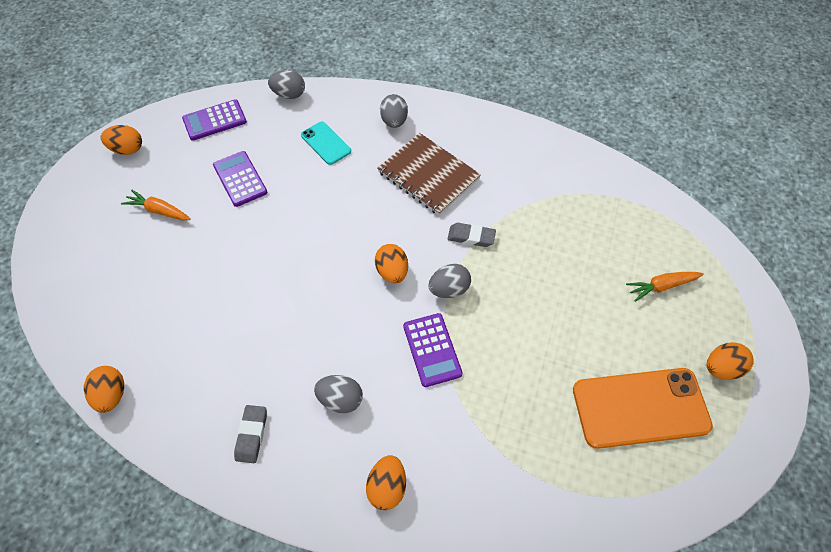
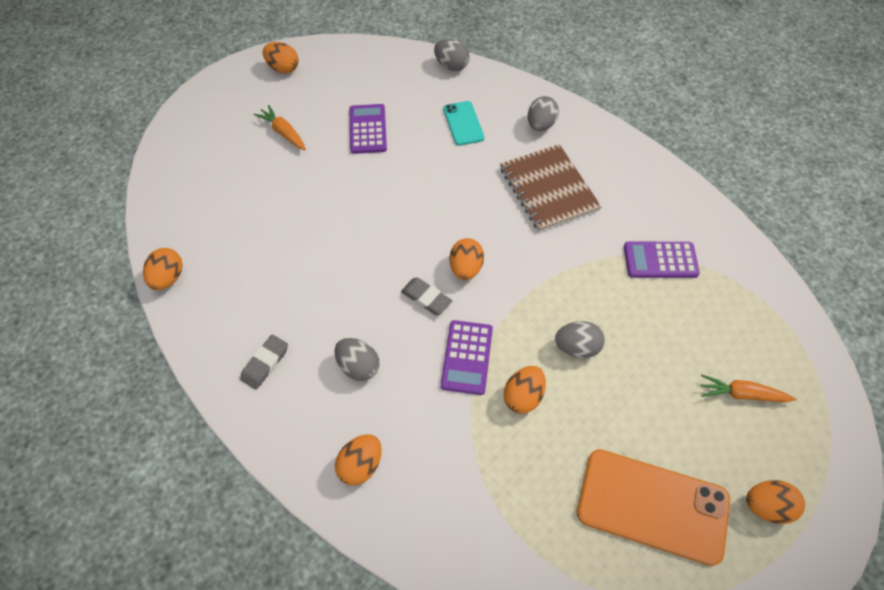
camera: 25 degrees right, 0 degrees up
(214, 120) = (371, 68): purple calculator -> purple calculator (660, 260)
(449, 289) = (513, 307): grey egg -> grey egg (577, 347)
(471, 237) = (561, 265): grey eraser -> grey eraser (426, 298)
(495, 363) = (523, 396): none -> orange egg

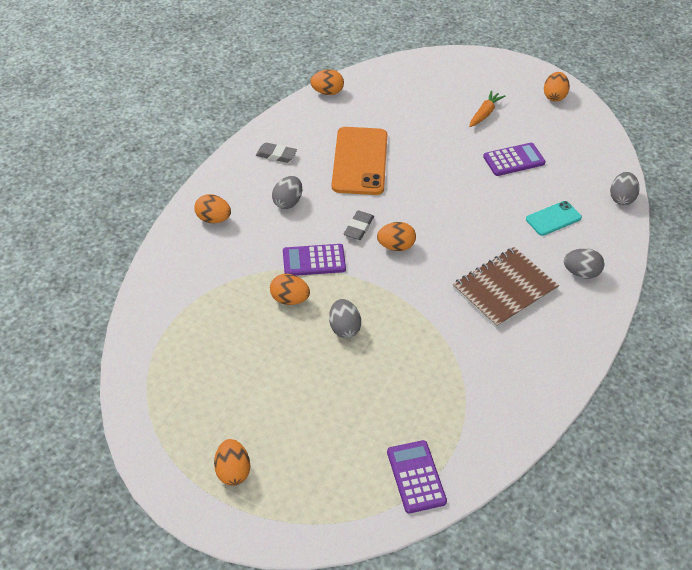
camera: 75 degrees right, 10 degrees down
(652, 506) = (218, 391): orange phone -> orange phone (360, 161)
(660, 260) = (457, 380): purple calculator -> purple calculator (416, 477)
(741, 394) = (334, 450): orange carrot -> none

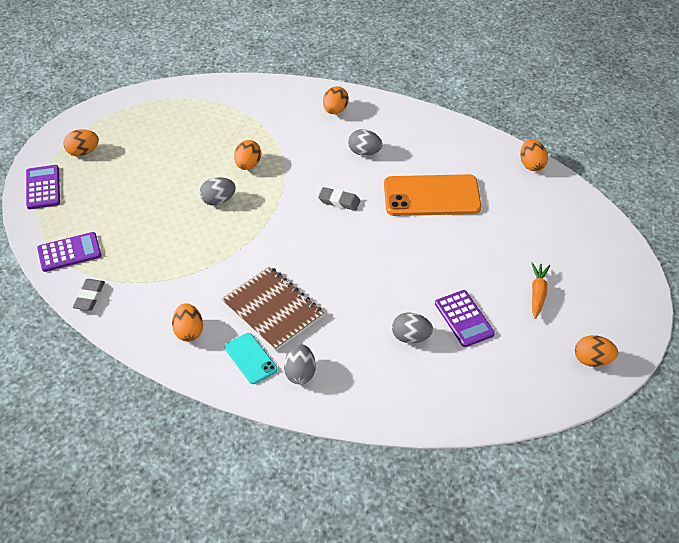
camera: 85 degrees right, 0 degrees up
(276, 155) = (426, 138): grey eraser -> grey eraser (89, 297)
(314, 260) = (294, 175): purple calculator -> purple calculator (43, 187)
(396, 246) = (318, 228): orange egg -> orange egg (189, 331)
(485, 113) = (538, 293): orange carrot -> orange carrot turned 105 degrees counterclockwise
(553, 218) = (377, 352): turquoise phone -> turquoise phone (251, 358)
(621, 198) = (422, 418): grey egg -> grey egg (411, 337)

